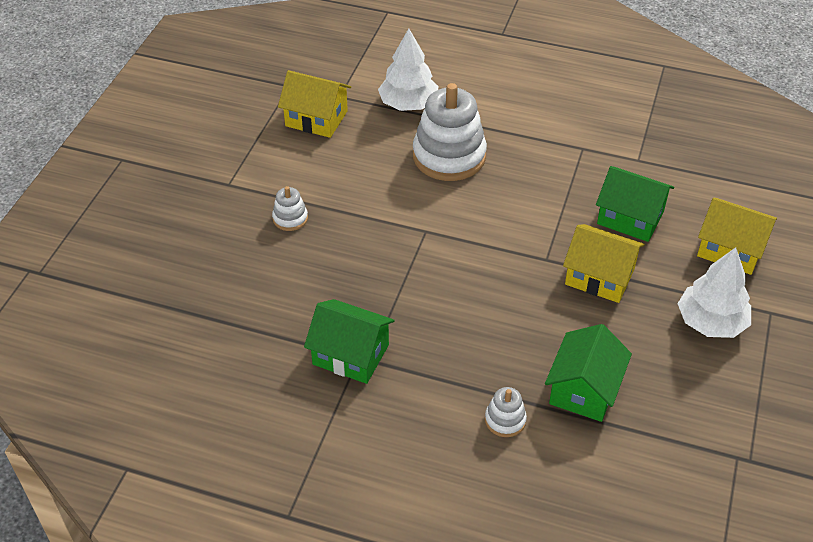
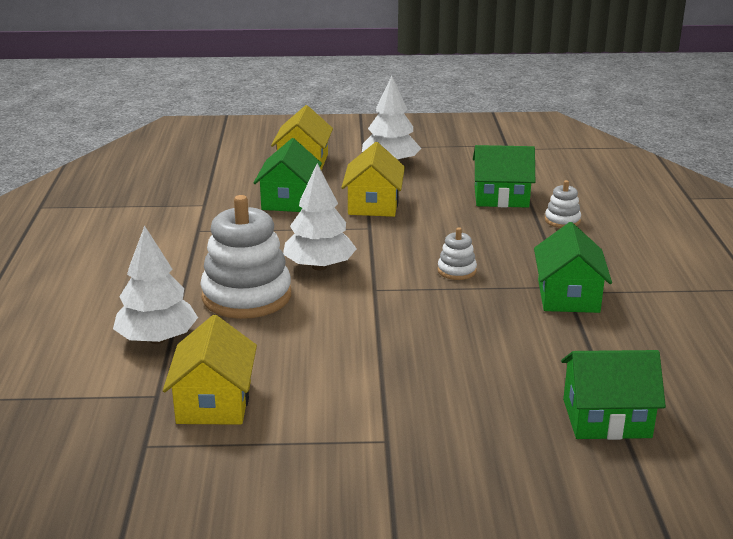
camera: 110 degrees left, 20 degrees down
(178, 301) = (606, 418): none -> green house
(290, 218) = (415, 375): white stacking toy -> white stacking toy (456, 271)
(480, 207) = (319, 266): none -> white tree

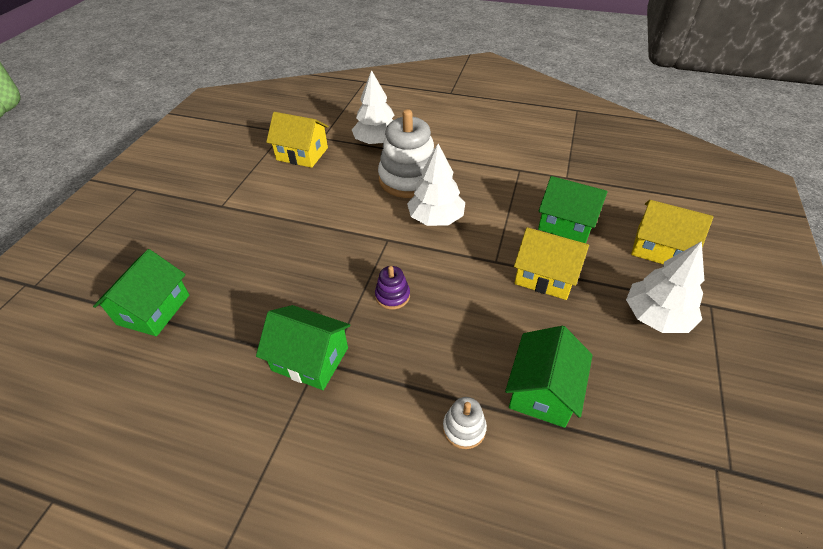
camera: 110 degrees right, 20 degrees up
(456, 271) = (392, 296): white stacking toy -> purple stacking toy

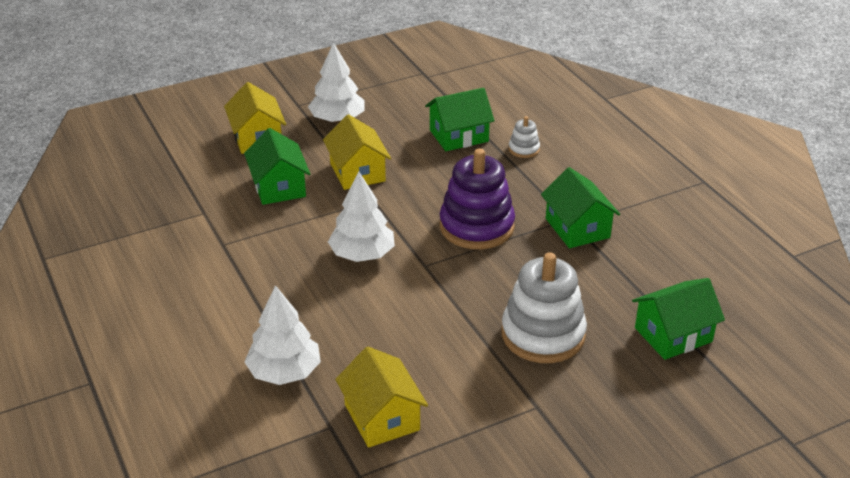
camera: 135 degrees left, 10 degrees down
(392, 296) = (476, 226): purple stacking toy -> purple stacking toy, size x2.19
(409, 179) = (325, 304): white stacking toy -> white stacking toy (543, 334)

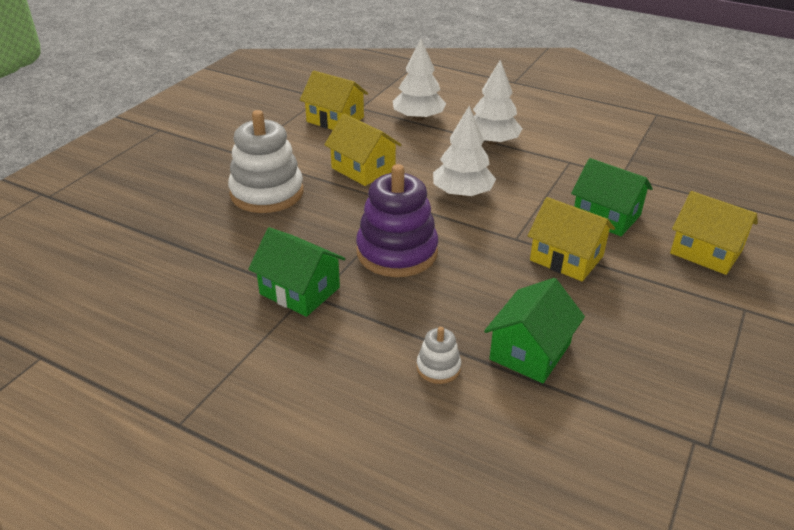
camera: 145 degrees right, 0 degrees up
(337, 119) = (678, 309): white tree -> white tree (492, 142)
(422, 323) = (363, 169): none -> yellow house
(673, 335) = (157, 230): green house -> none

